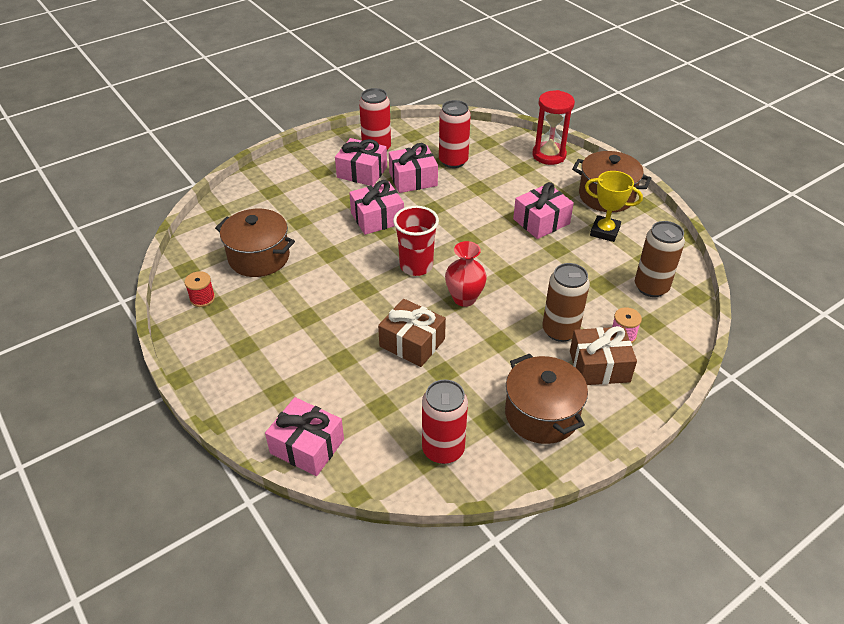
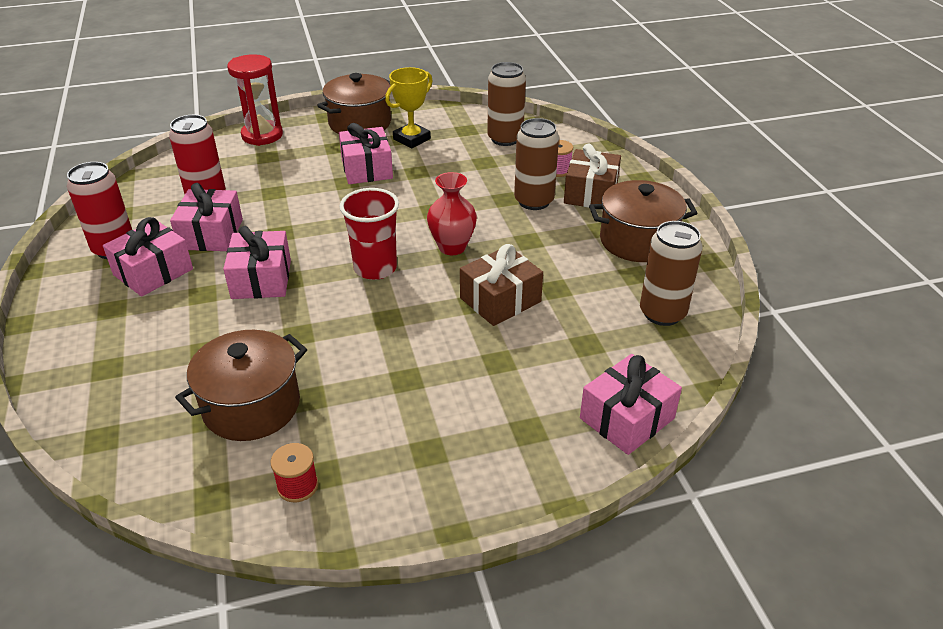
camera: 70 degrees left, 5 degrees down
(443, 449) = (662, 313): red can -> brown can

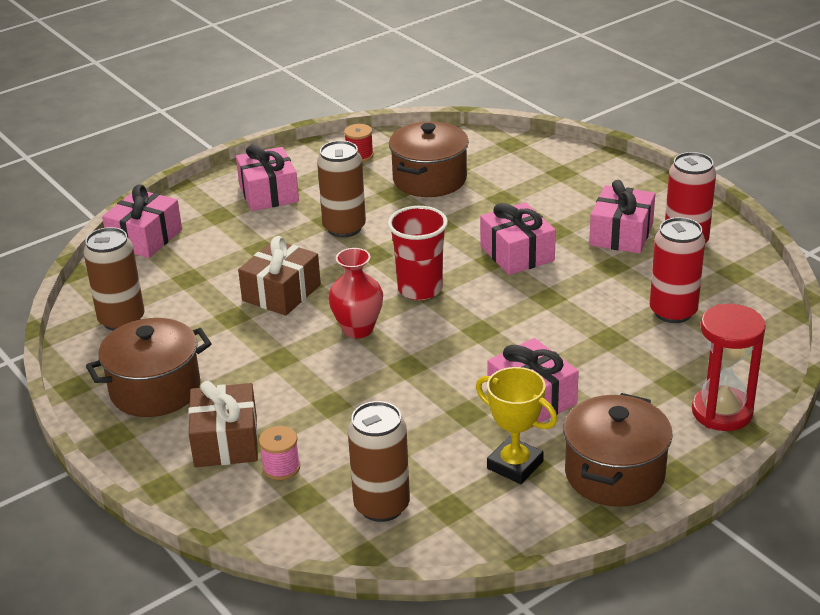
camera: 160 degrees right, 5 degrees down
(211, 234) = (615, 277): pink gift -> pink gift (269, 193)
(412, 139) = (515, 465): yellow trophy -> yellow trophy turned 75 degrees counterclockwise
(534, 201) = (294, 409): brown can -> brown can (344, 228)

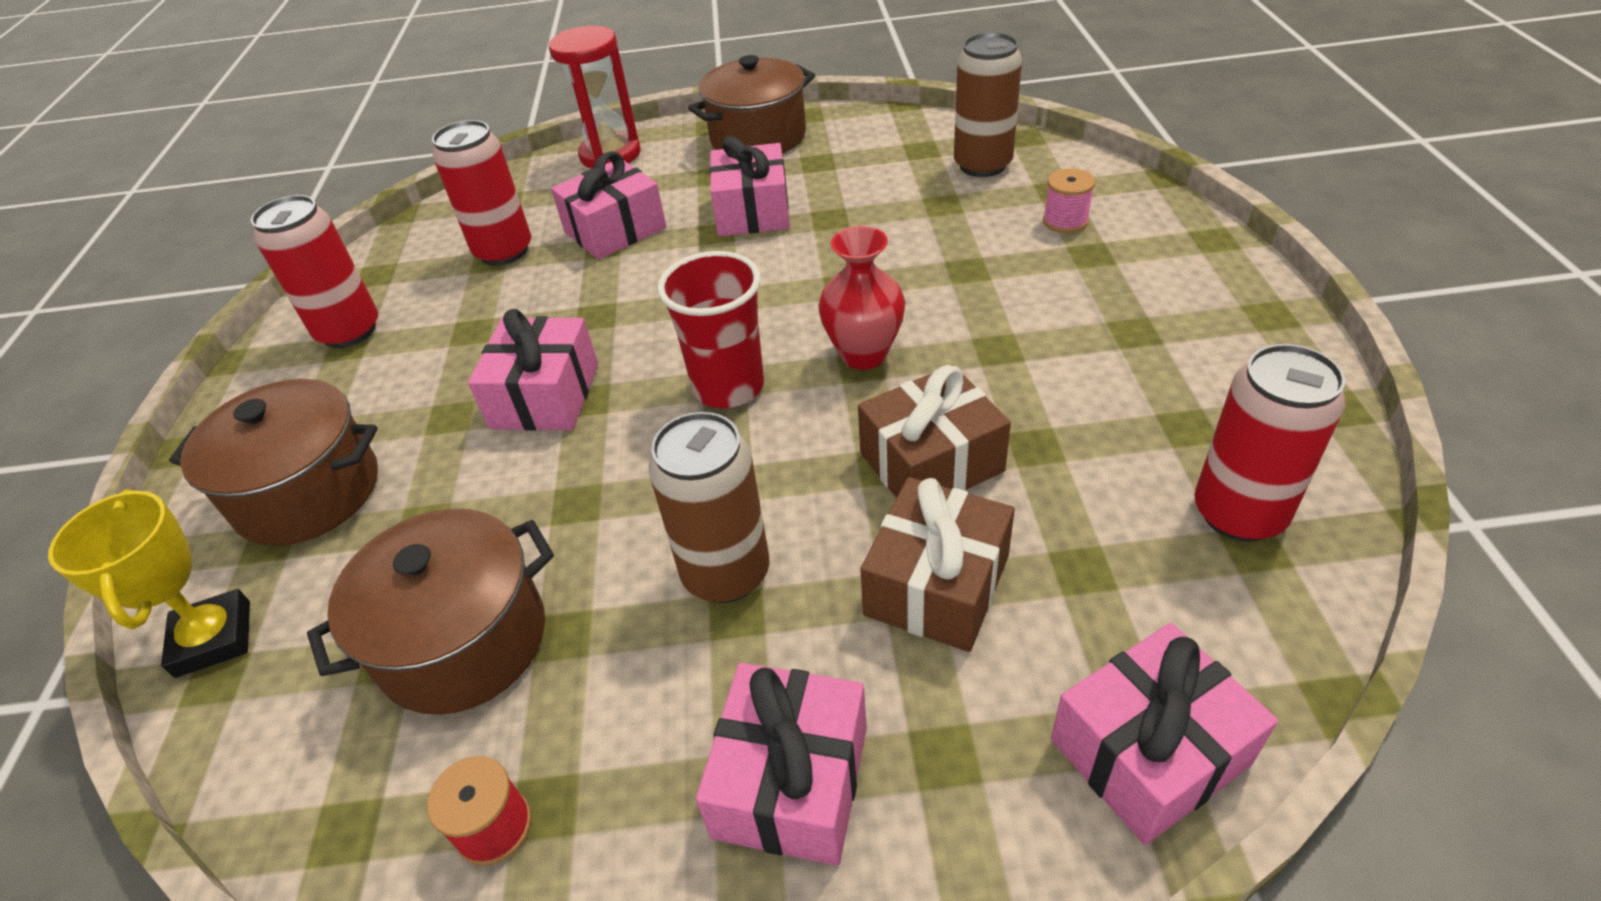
camera: 145 degrees left, 10 degrees up
(121, 320) = (1239, 513): brown can -> red can
(155, 390) = (1199, 359): brown pot -> brown pot (308, 493)
(226, 441) = (1119, 264): brown gift -> brown gift (936, 585)
(515, 465) = (832, 164): yellow trophy -> yellow trophy (214, 639)
(621, 234) = (390, 373): pink gift -> pink gift (615, 230)

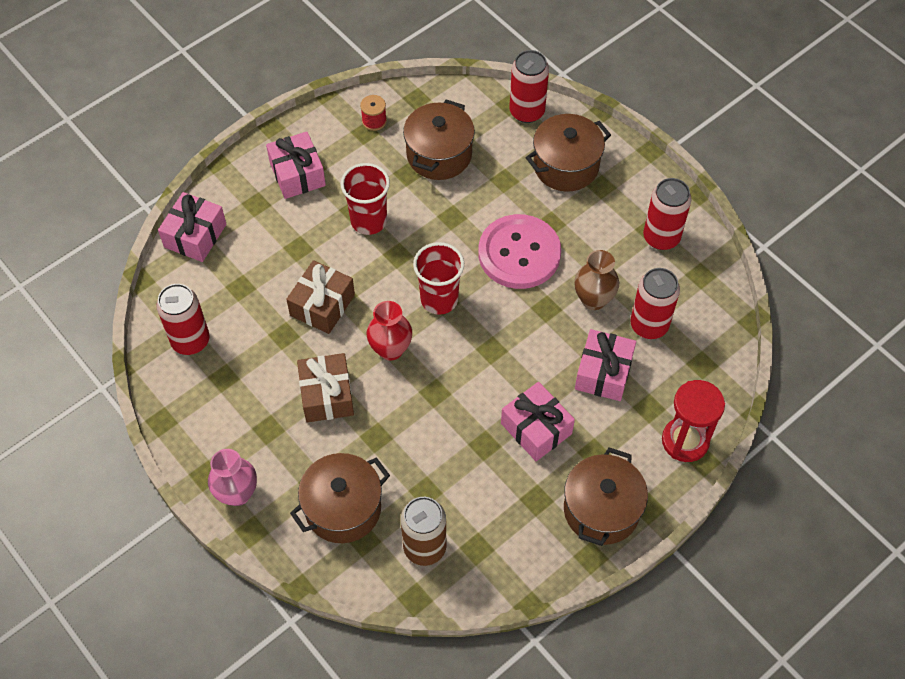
camera: 140 degrees right, 15 degrees up
(214, 639) = (527, 112): yellow trophy -> red can
(527, 300) = (593, 299): none -> brown vase
(545, 396) = (519, 253): pink gift -> pink button
(726, 573) = (368, 221): brown can -> red cup
(936, 585) = (289, 255): brown gift -> brown gift (327, 395)
(1065, 221) = (343, 508): pink spool -> brown pot
(1221, 279) = (237, 493): none -> pink vase

